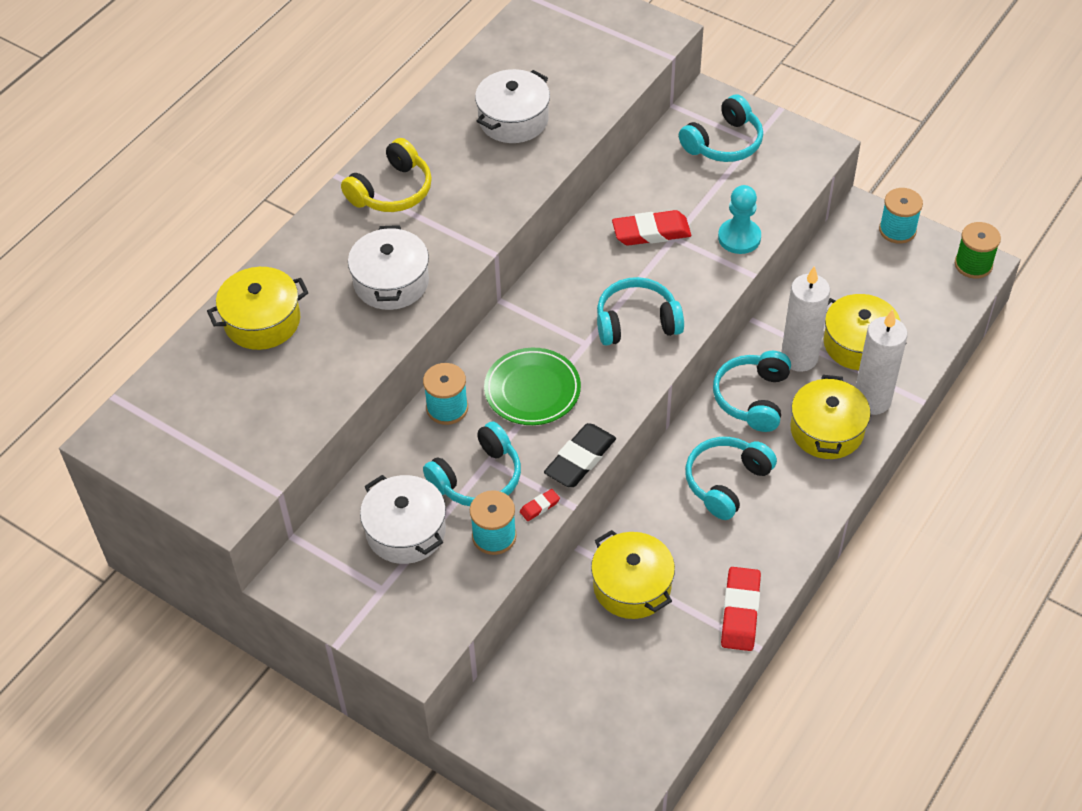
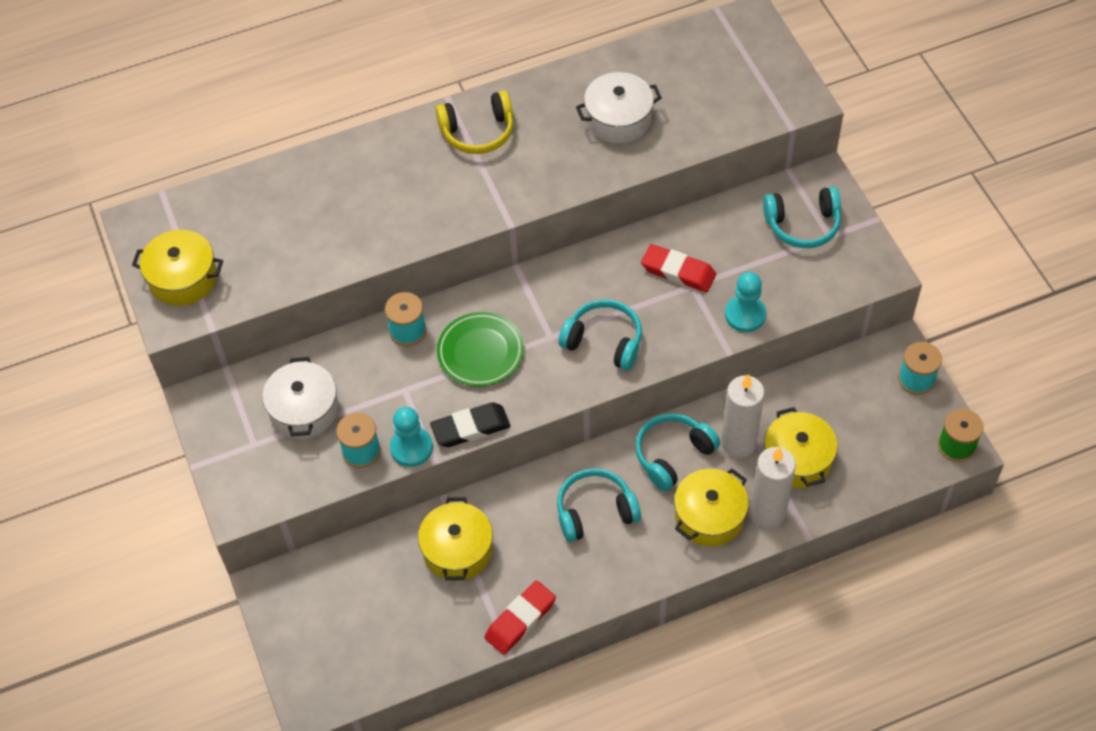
camera: 35 degrees right, 5 degrees up
(262, 321) = (304, 189): yellow pot -> yellow pot (183, 278)
(391, 282) = (418, 208): white pot -> none
(478, 478) = (385, 399): turquoise headphones -> none
(539, 507) = (411, 448): red eraser -> turquoise pawn

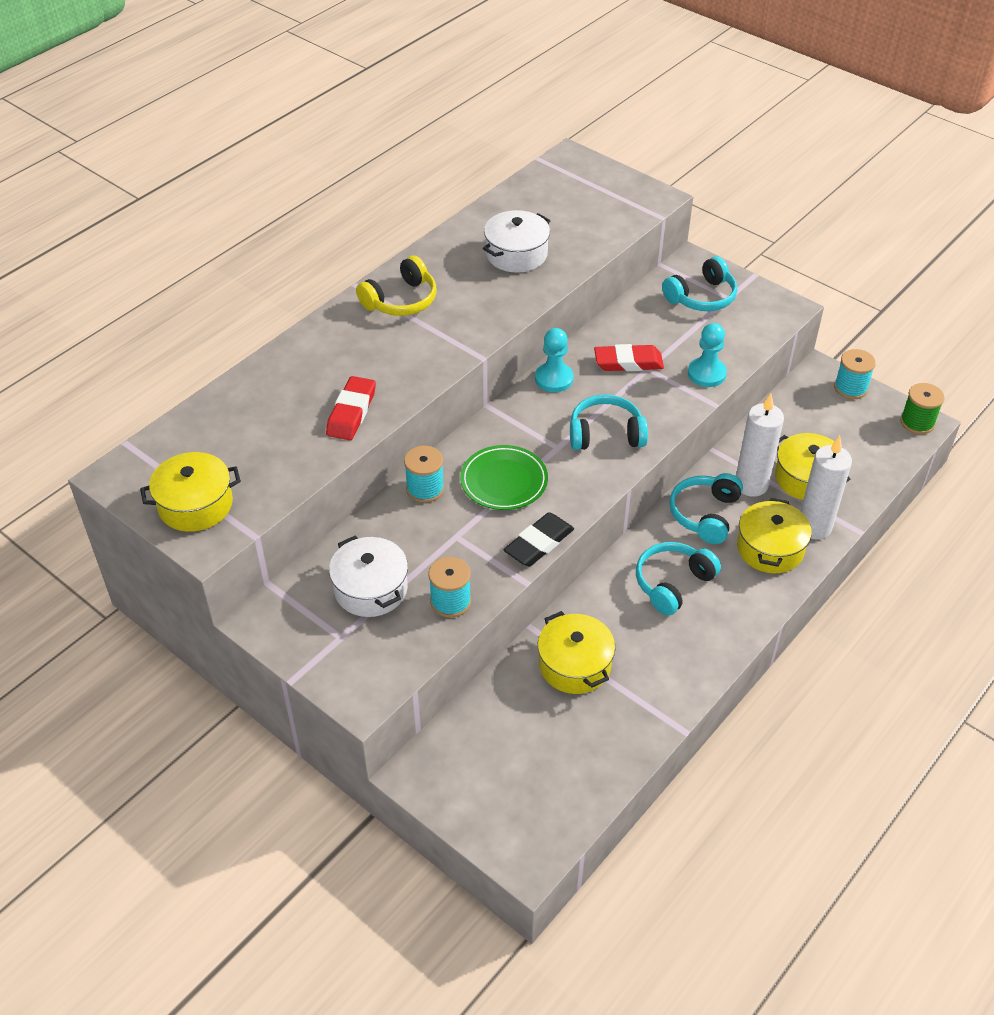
camera: 30 degrees left, 10 degrees down
(411, 448) = (496, 580): turquoise pawn -> turquoise pawn (554, 379)
(520, 620) = (672, 698): red eraser -> red eraser (351, 412)

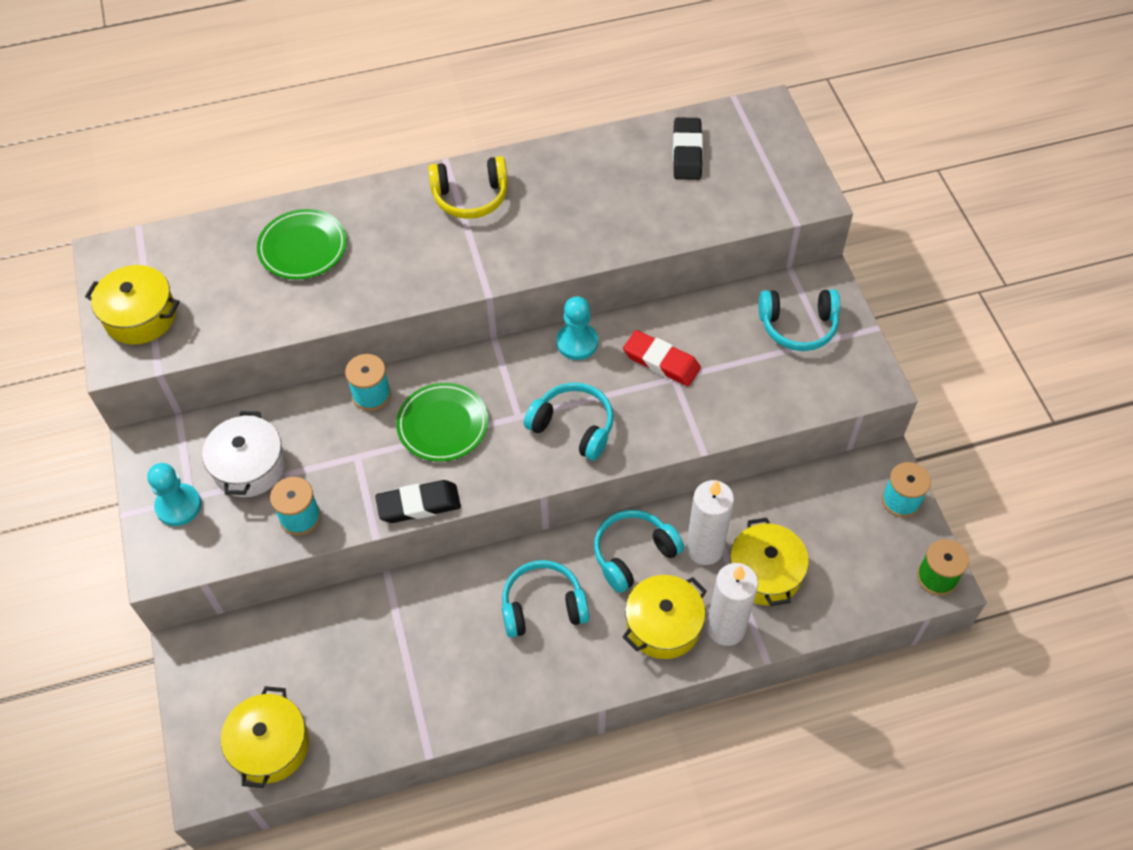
camera: 35 degrees right, 10 degrees up
(294, 393) = (303, 248): none -> green plate
(351, 412) = (331, 293): red eraser -> none
(516, 254) = (617, 197): white pot -> none
(539, 206) = (687, 153): none -> black eraser
(574, 665) = (392, 632): yellow pot -> yellow pot (270, 745)
(706, 374) = (725, 414): turquoise pawn -> turquoise pawn (178, 506)

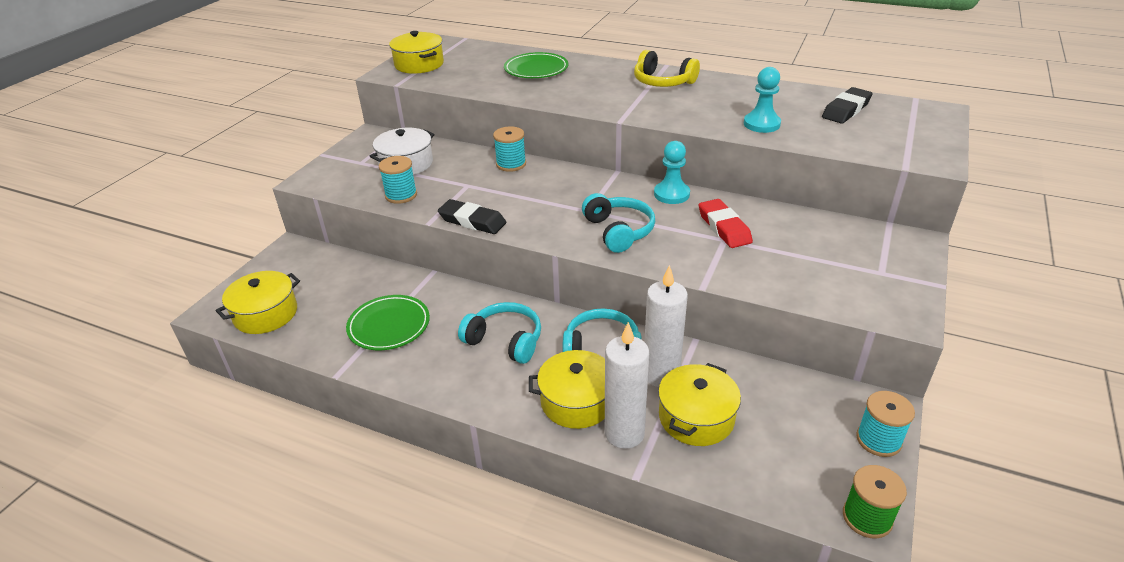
camera: 40 degrees right, 20 degrees down
(178, 506) = (350, 163): turquoise pawn -> turquoise pawn (761, 124)
(442, 425) = (535, 194): green plate -> green plate (389, 326)
(798, 326) = (864, 255): turquoise headphones -> none

